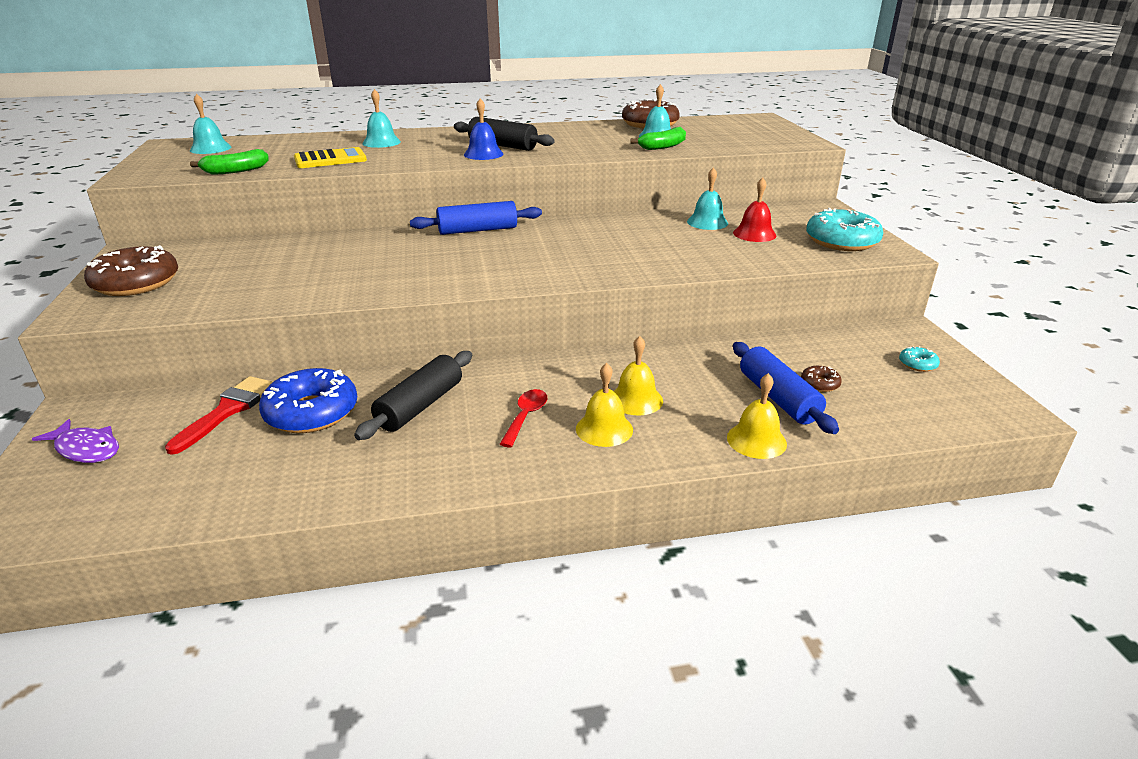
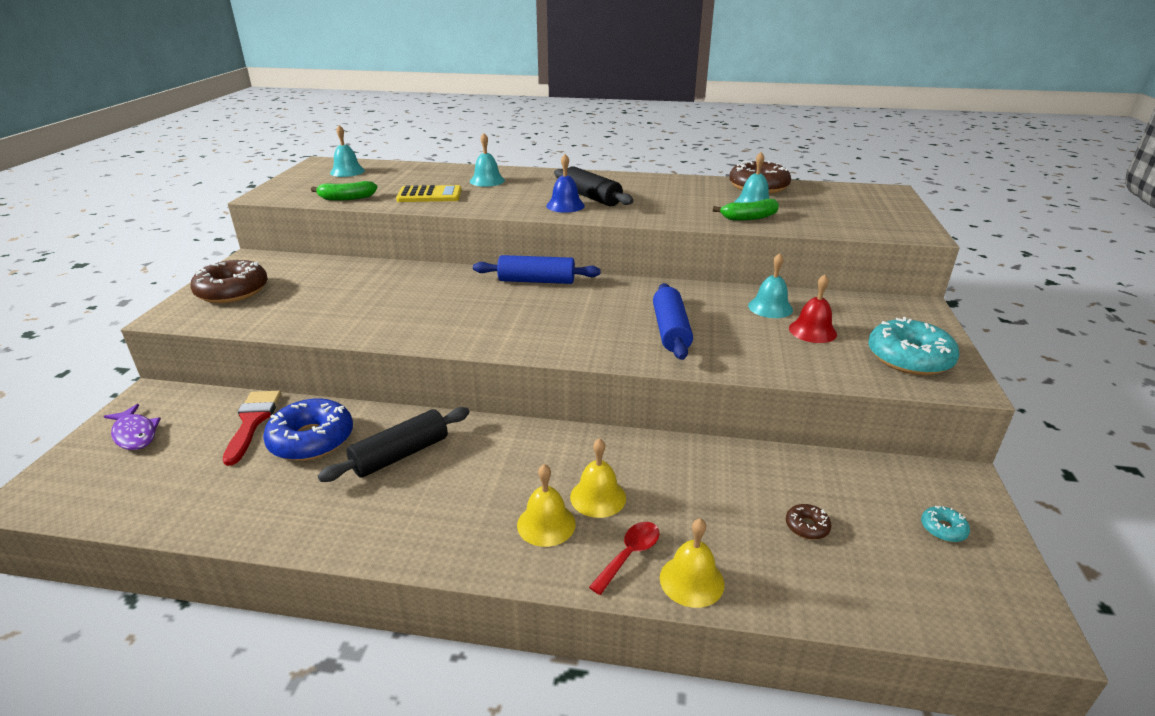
camera: 20 degrees right, 0 degrees up
(228, 410) = (252, 421): red brush -> red brush turned 45 degrees counterclockwise
(526, 416) = (483, 490): red spoon -> red spoon (629, 554)
(778, 398) = (748, 533): blue rolling pin -> blue rolling pin (671, 331)

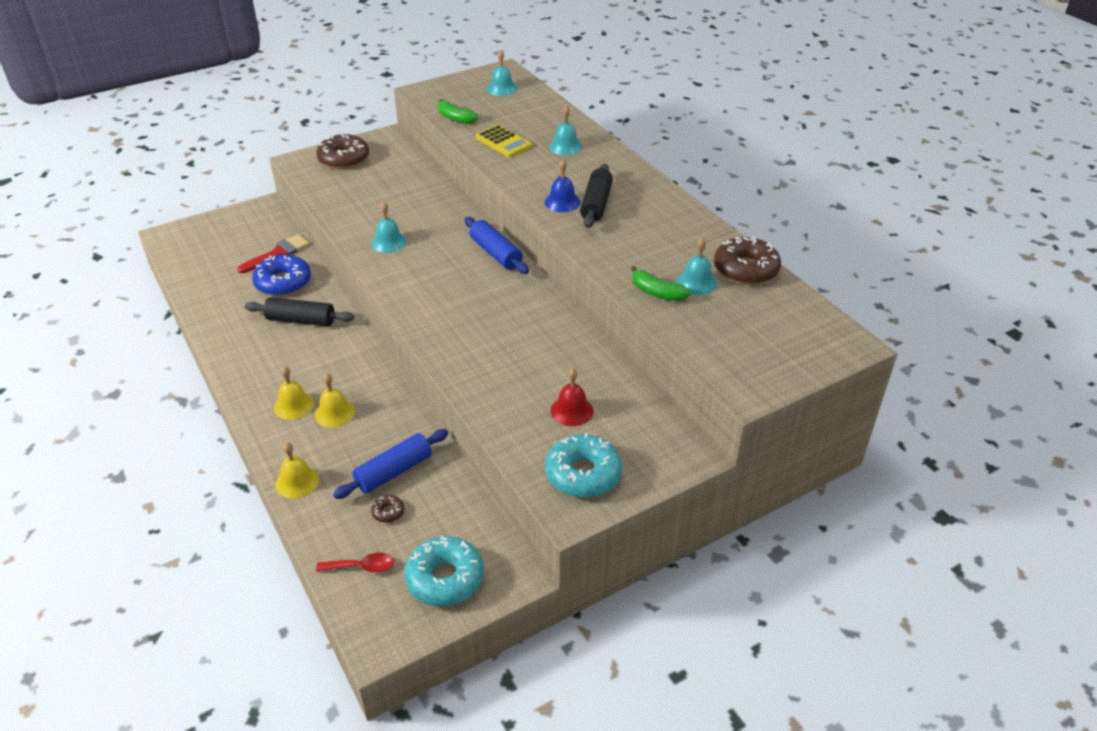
camera: 50 degrees right, 10 degrees up
(135, 434) = (232, 227): purple fish -> none
(629, 554) = (297, 448): red spoon -> red spoon (362, 567)
(671, 331) = (491, 344): blue rolling pin -> blue rolling pin (394, 472)
(770, 307) = (587, 375): turquoise bell -> turquoise bell (389, 242)
(943, 529) = (445, 578): turquoise donut -> turquoise donut, size x2.25

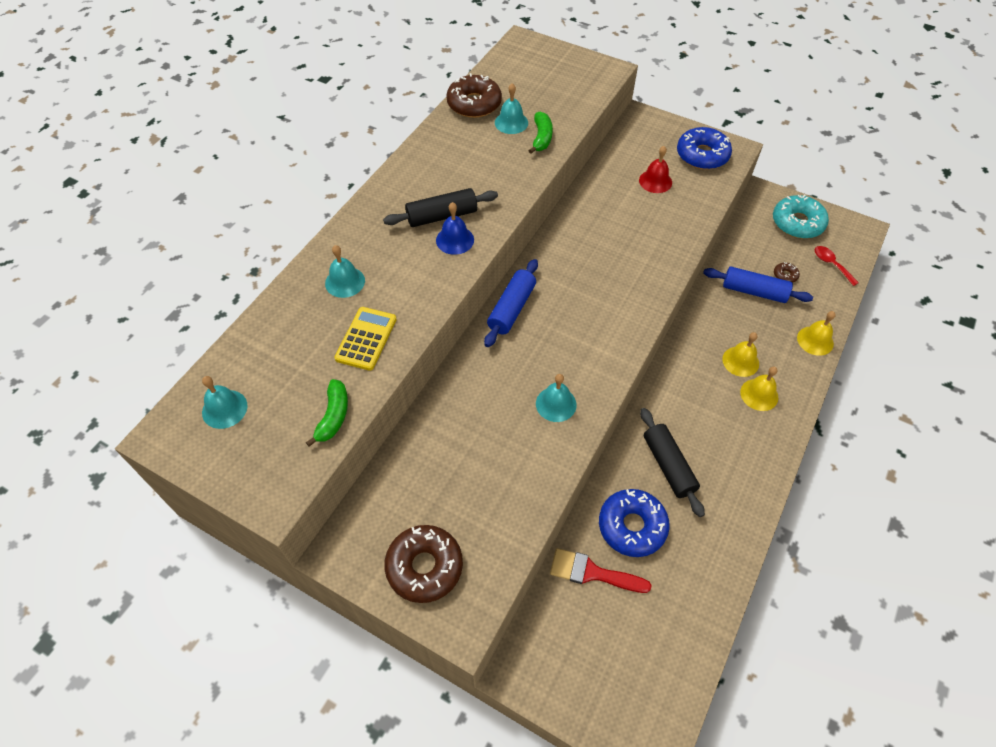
camera: 120 degrees left, 15 degrees up
(583, 474) = (702, 155): turquoise donut -> blue donut

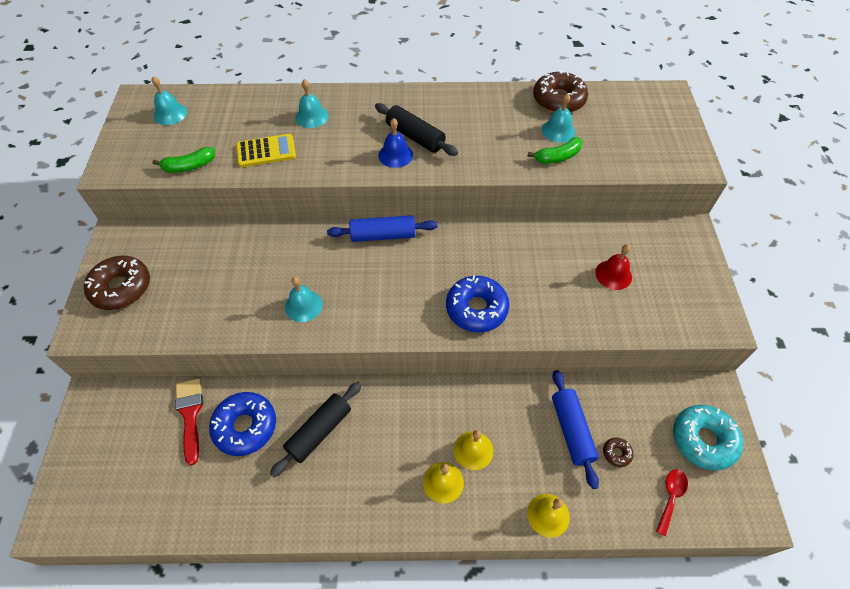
camera: 60 degrees right, 0 degrees up
(702, 155) = (685, 299): blue donut -> blue donut (476, 309)

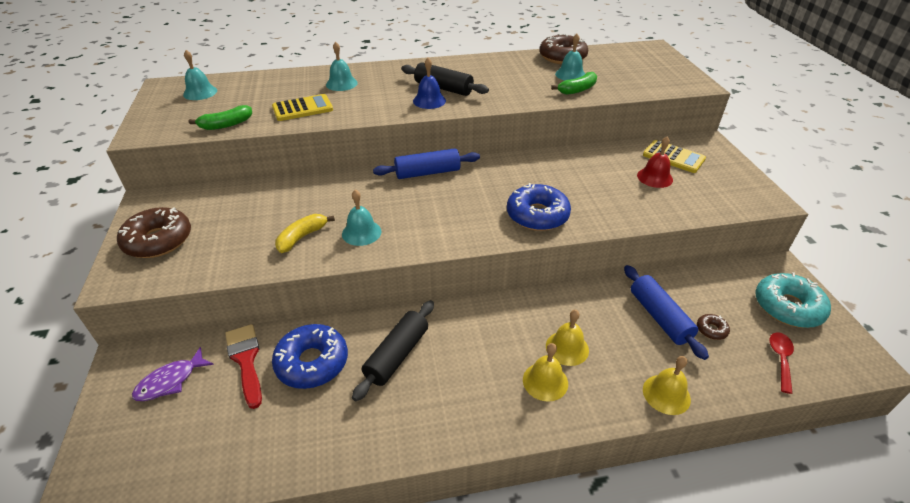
camera: 10 degrees left, 15 degrees down
(126, 425) = (170, 381): none -> purple fish
(248, 303) = (302, 237): none -> yellow banana
(644, 248) = (673, 157): none -> yellow calculator

